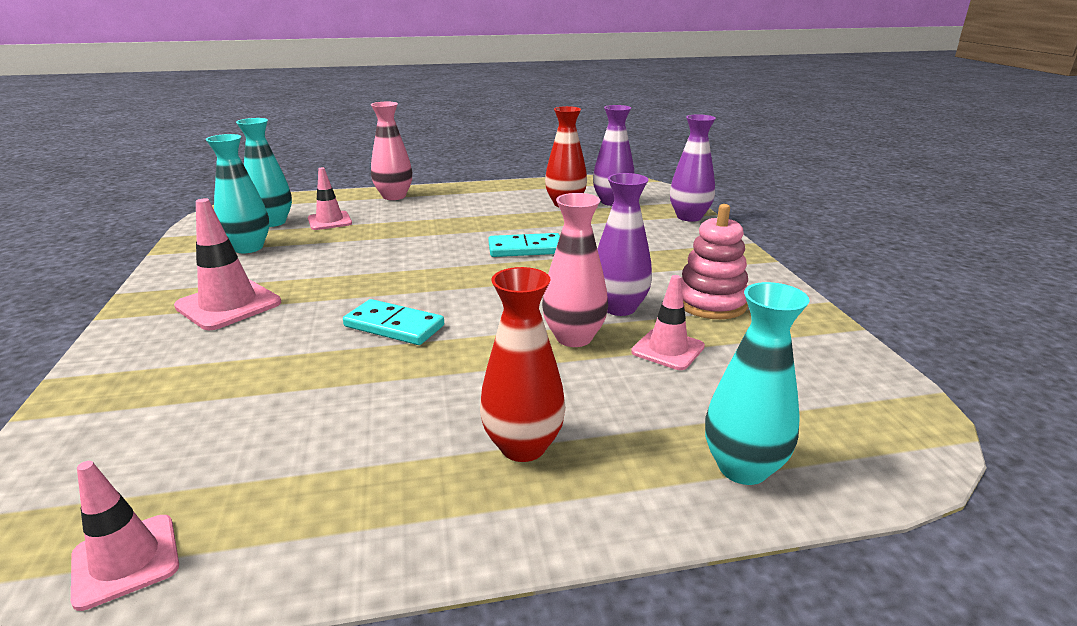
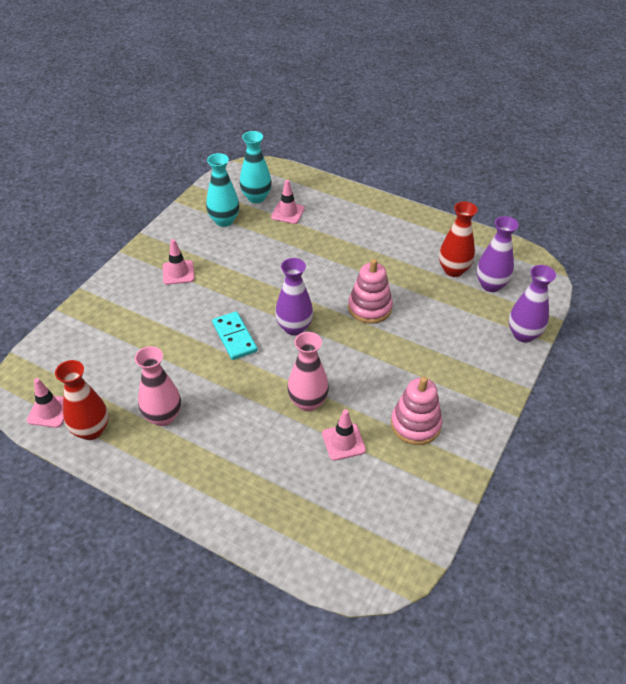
camera: 40 degrees right, 20 degrees up
(228, 305) = (178, 272): pink traffic cone -> pink traffic cone, size x0.66
(394, 196) = (350, 201): pink vase -> pink vase (163, 416)
(523, 446) = (211, 453): red vase -> red vase (91, 430)
(525, 249) = (369, 308): turquoise domino -> pink stacking toy
(619, 308) = (359, 395): purple vase -> purple vase (294, 328)
(742, 468) = (282, 529): turquoise vase -> none

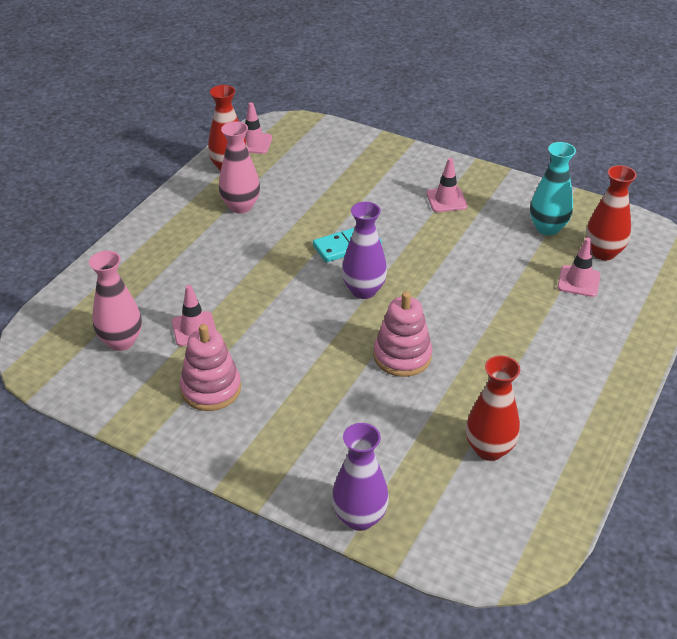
camera: 90 degrees right, 5 degrees down
(256, 198) = (603, 252): turquoise vase -> red vase
(308, 402) = (251, 302): pink vase -> pink vase (121, 341)
(491, 285) = (462, 491): purple vase -> none

